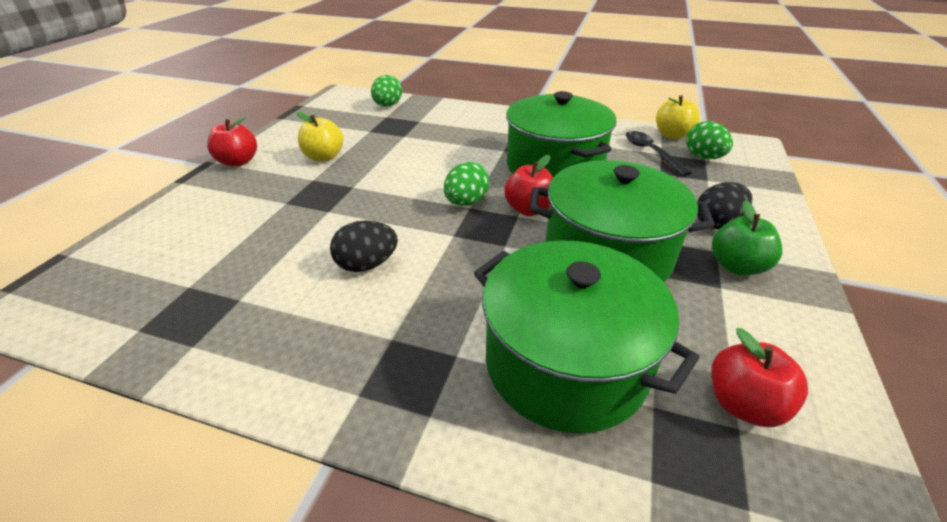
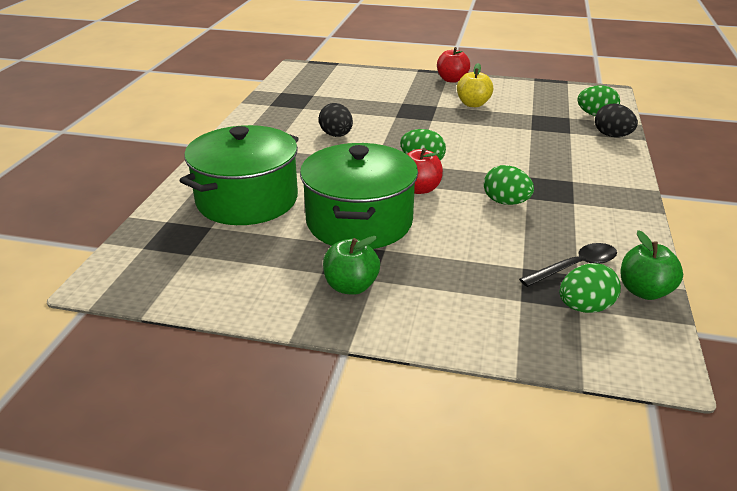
camera: 85 degrees right, 5 degrees down
(554, 166) = (506, 202): green pot -> green egg
(672, 135) = (644, 291): yellow apple -> green apple
(717, 223) = (422, 288): black egg -> black egg (612, 136)
(743, 404) = (206, 259): red apple -> none

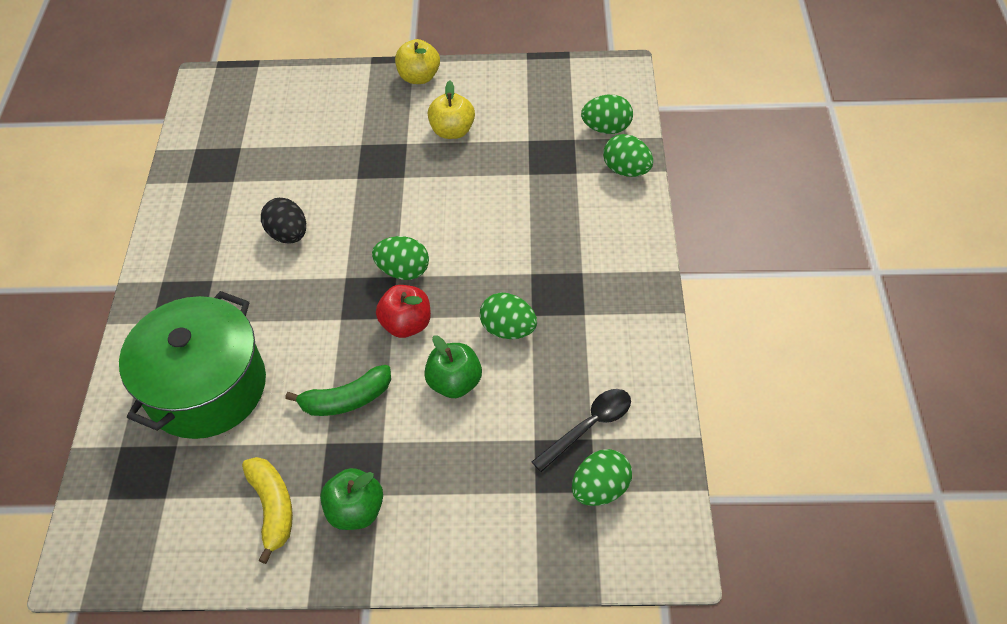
camera: 10 degrees left, 20 degrees up
(278, 274) = (273, 508): none -> yellow banana
(359, 222) = (346, 400): green pot -> green banana
(452, 80) = (419, 77): red apple -> yellow apple
(612, 136) = (626, 170): black egg -> green egg
(644, 291) = (659, 450): green apple -> green apple (454, 383)

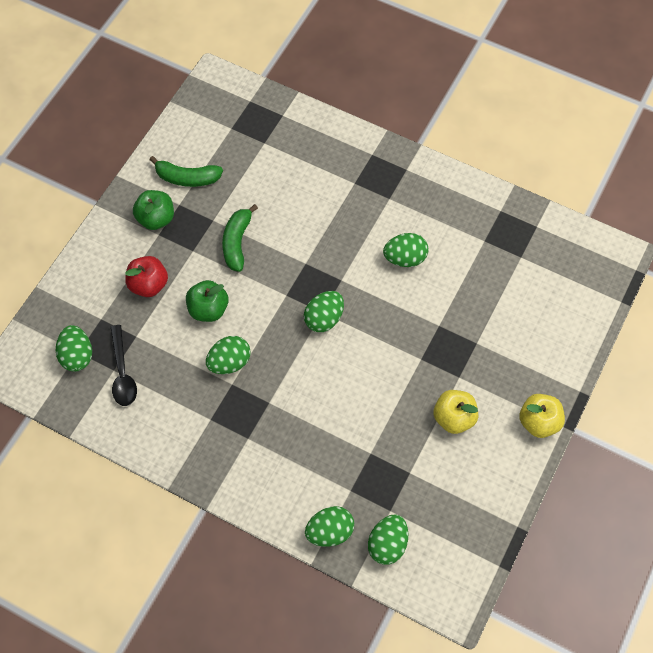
camera: 115 degrees right, 10 degrees up
(206, 387) = (297, 170): green pot -> none
(273, 508) = (187, 178): yellow banana -> green banana
(288, 234) = (405, 258): black egg -> green egg
(406, 324) = (275, 301): red apple -> red apple (148, 285)

